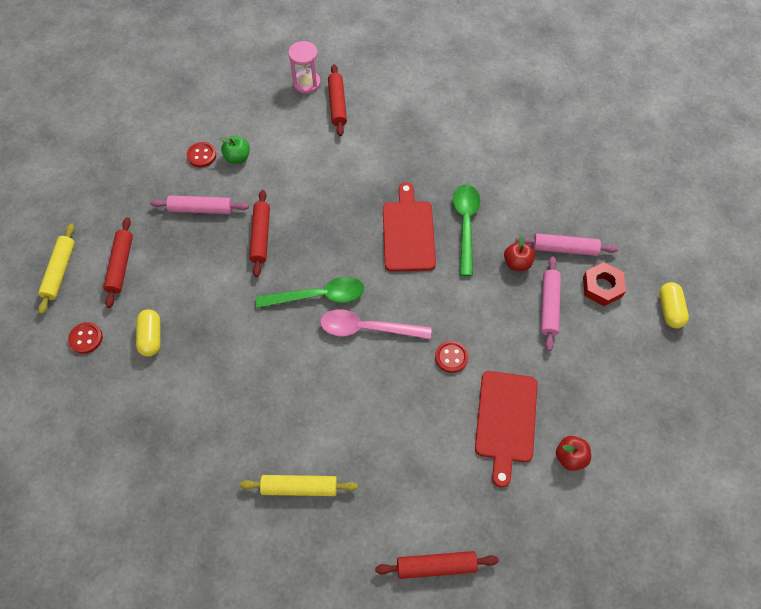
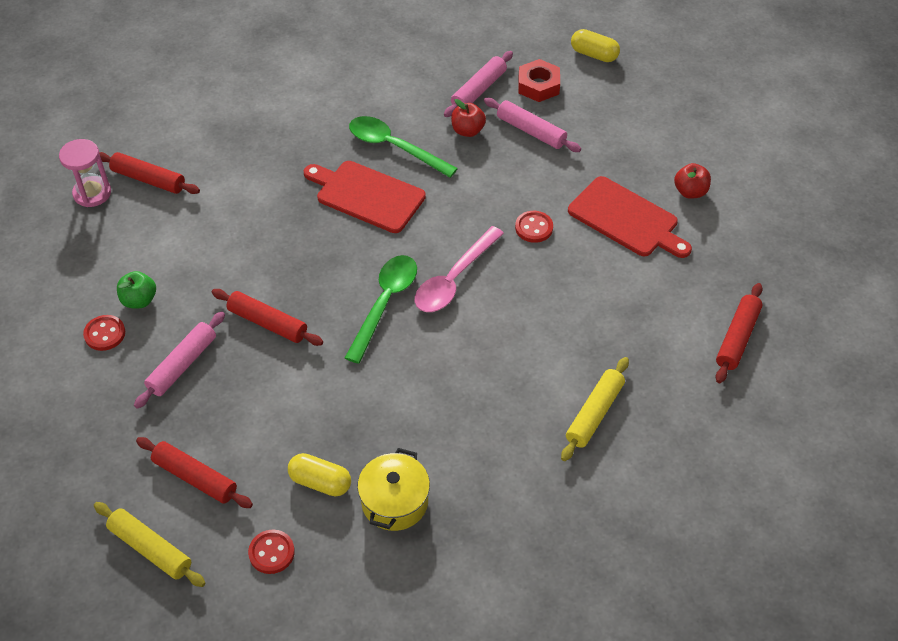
camera: 60 degrees left, 10 degrees down
(157, 390) = (394, 502): none -> yellow pot

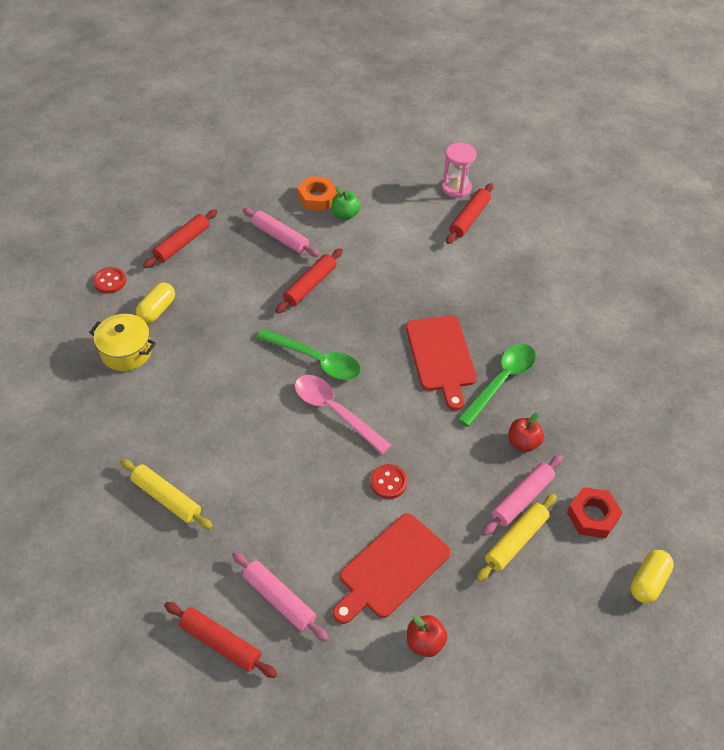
camera: 95 degrees right, 0 degrees up
(105, 334) = (317, 197): red button -> orange nut
(150, 548) = (135, 222): yellow rolling pin -> yellow rolling pin (516, 540)
(367, 195) = (441, 356): red cutting board -> red cutting board turned 135 degrees clockwise
(478, 90) = (583, 459): pink rolling pin -> pink rolling pin (279, 599)

